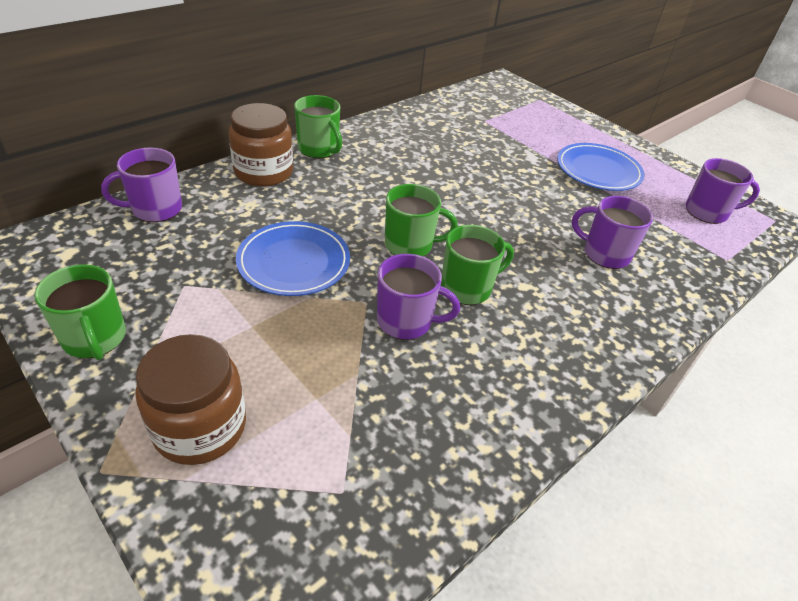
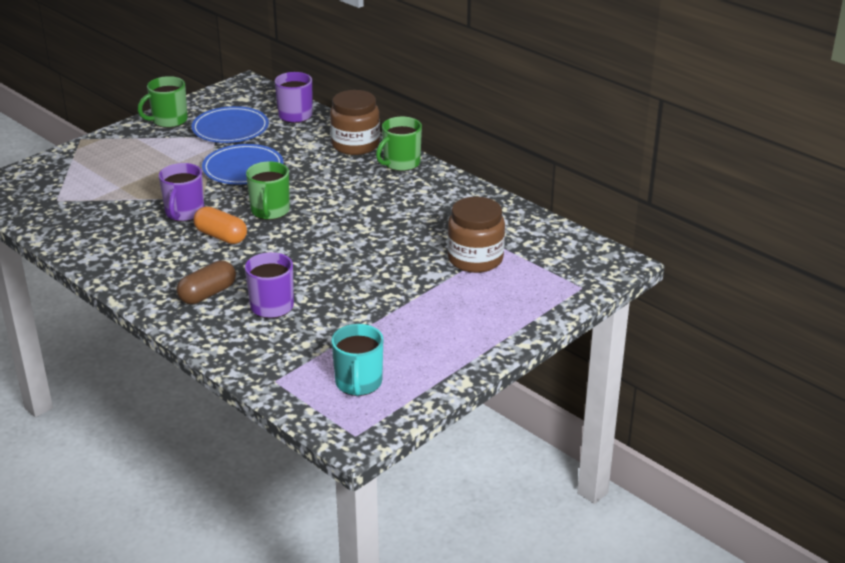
camera: 90 degrees right, 10 degrees down
(200, 427) = (104, 158): brown jar -> brown jar (475, 259)
(467, 287) = (221, 236): green mug -> orange capsule
(594, 302) = (207, 294): none -> brown capsule
(598, 171) = (421, 316): blue plate -> blue plate (230, 129)
(707, 212) = (358, 383): purple mug -> turquoise mug

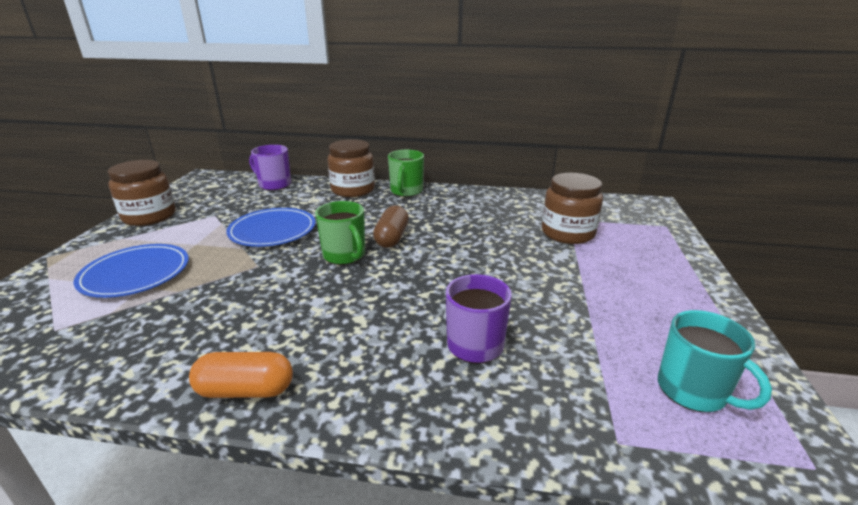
camera: 35 degrees left, 5 degrees down
(169, 121) = (149, 216): green mug -> brown jar
(184, 213) = (252, 287): purple mug -> none
(207, 294) = (384, 364): brown capsule -> brown capsule (392, 238)
(221, 236) = (322, 295): orange capsule -> orange capsule (245, 390)
(230, 129) = (224, 207): blue plate -> blue plate (135, 274)

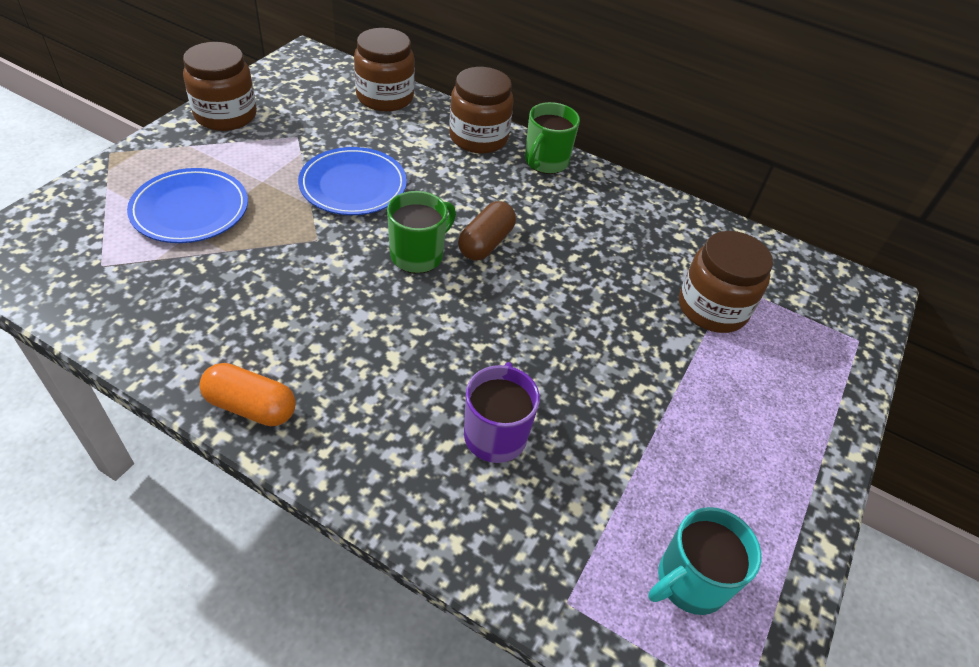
camera: 15 degrees right, 20 degrees up
(274, 184) = (385, 97): purple mug -> brown jar
(345, 255) = (418, 255): green mug -> green mug turned 120 degrees counterclockwise
(693, 391) = (689, 581): turquoise mug -> turquoise mug turned 75 degrees clockwise

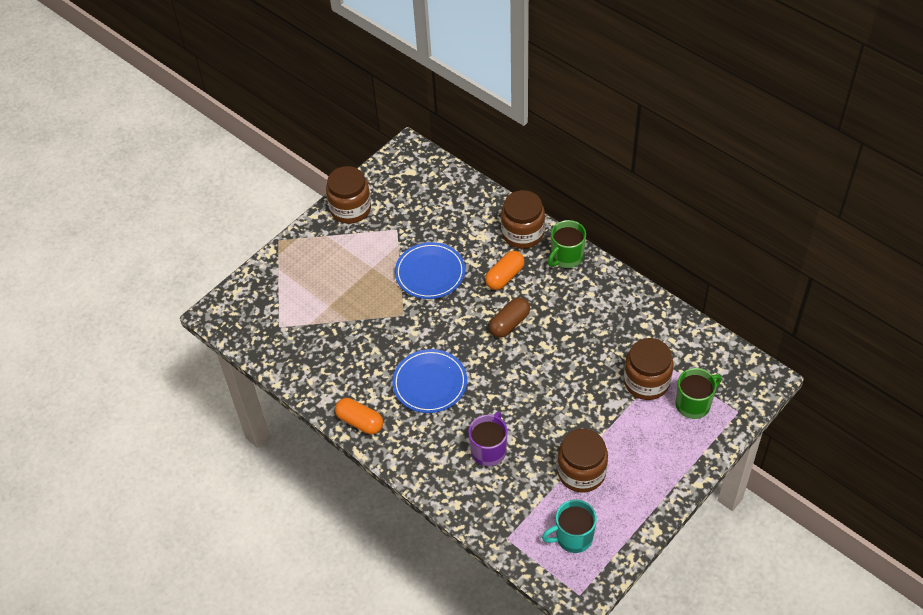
camera: 20 degrees right, 5 degrees up
(190, 210) = (328, 288): blue plate -> blue plate (430, 383)
(385, 97) = (461, 193): brown jar -> brown jar (581, 472)
(418, 255) = (464, 330): green mug -> green mug (694, 404)
(465, 186) = (504, 276): none -> orange capsule

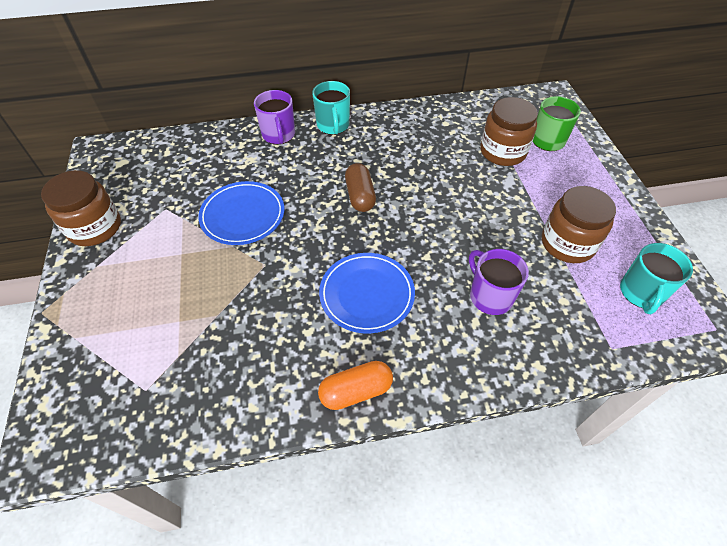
camera: 55 degrees left, 0 degrees up
(504, 276) = (308, 170): orange capsule -> none
(522, 233) = (279, 135): brown jar -> purple mug
(566, 257) = (333, 126): green mug -> turquoise mug

